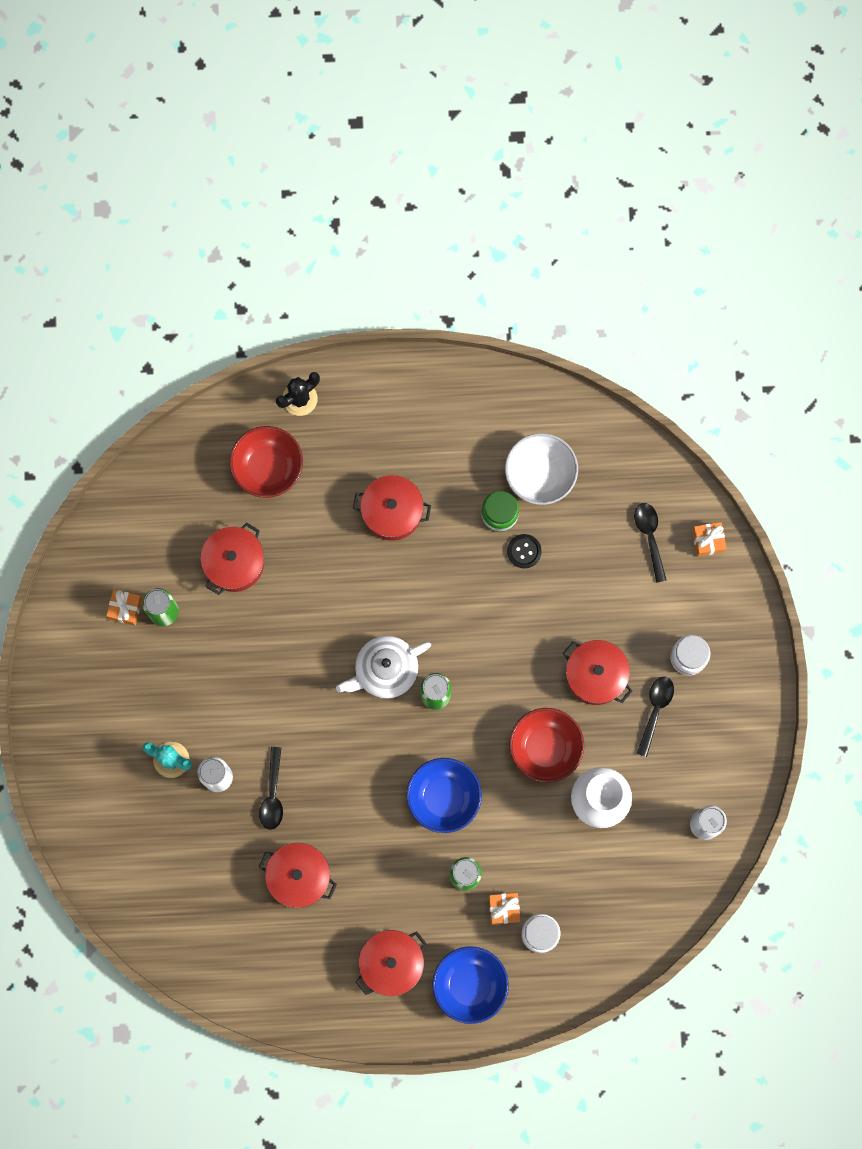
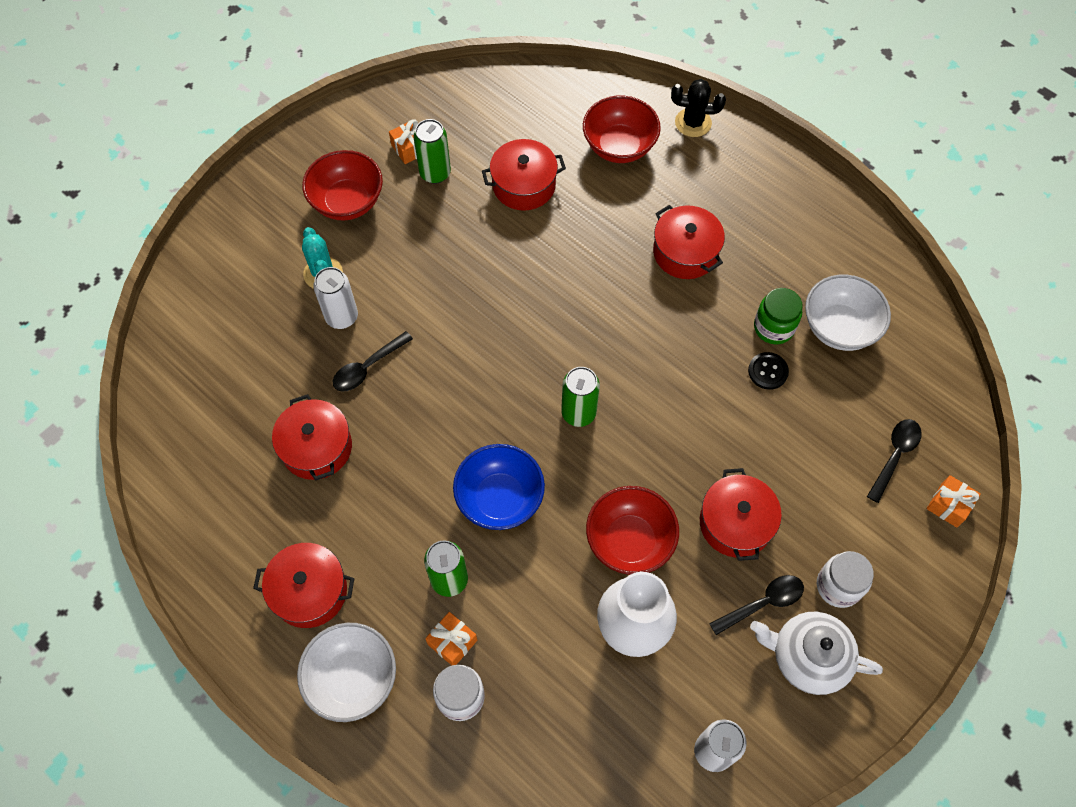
camera: 45 degrees right, 15 degrees down
(128, 692) = (347, 202): none -> red bowl
(385, 670) = (557, 358): white teapot -> white teapot (808, 657)
(470, 985) = (352, 679): blue bowl -> white bowl

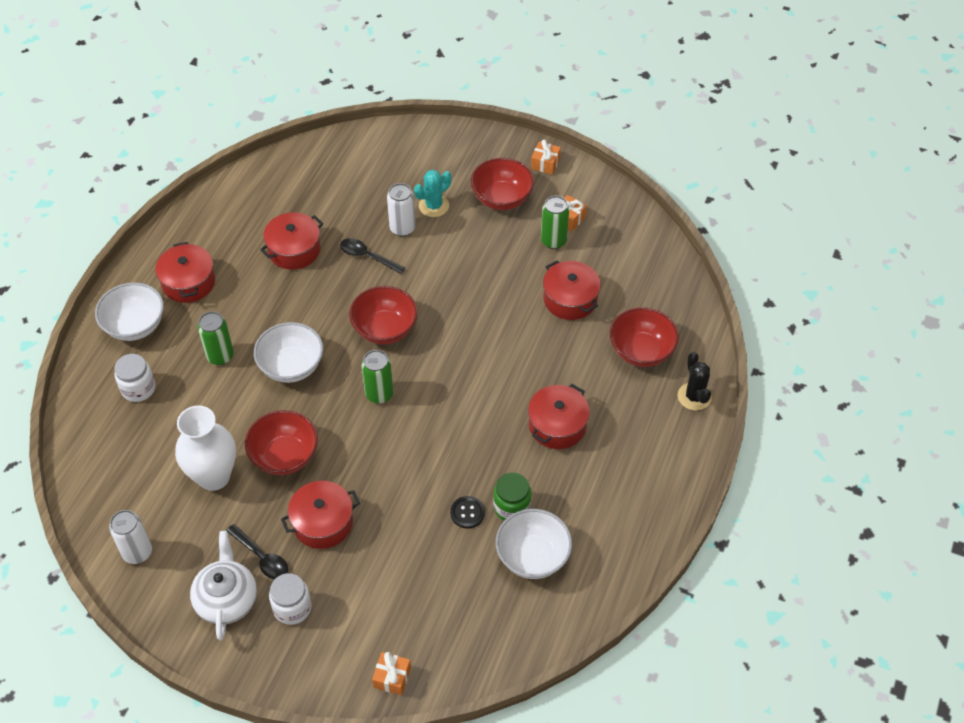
camera: 70 degrees right, 10 degrees down
(452, 642) = (175, 372): orange gift -> orange gift (545, 164)
(487, 380) = (385, 329): none -> red bowl
(500, 499) = (291, 366): blue bowl -> white bowl
(895, 455) = (424, 626): black spoon -> none

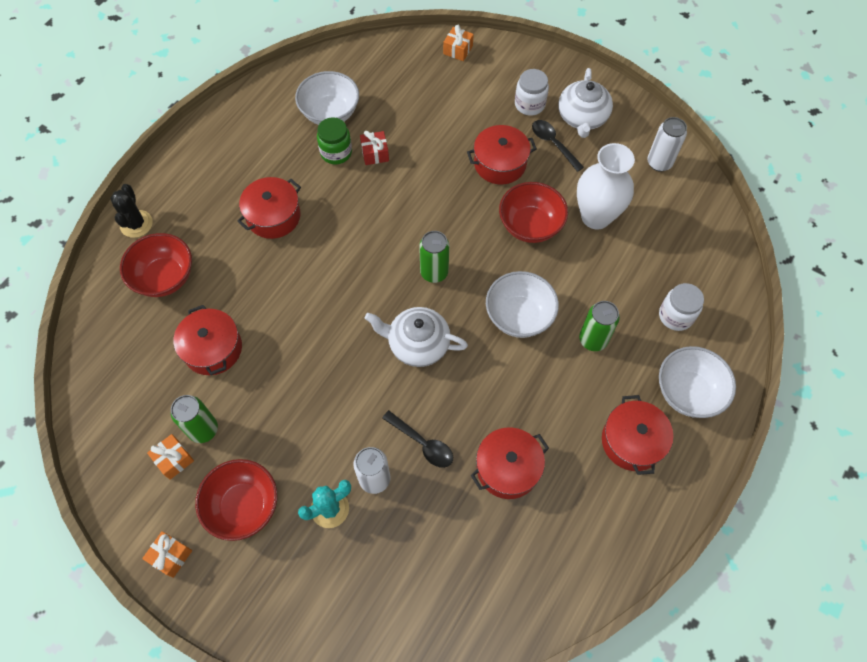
camera: 170 degrees left, 10 degrees up
(385, 329) = (417, 344): red bowl -> white teapot
(467, 513) = (375, 153): black button -> red gift

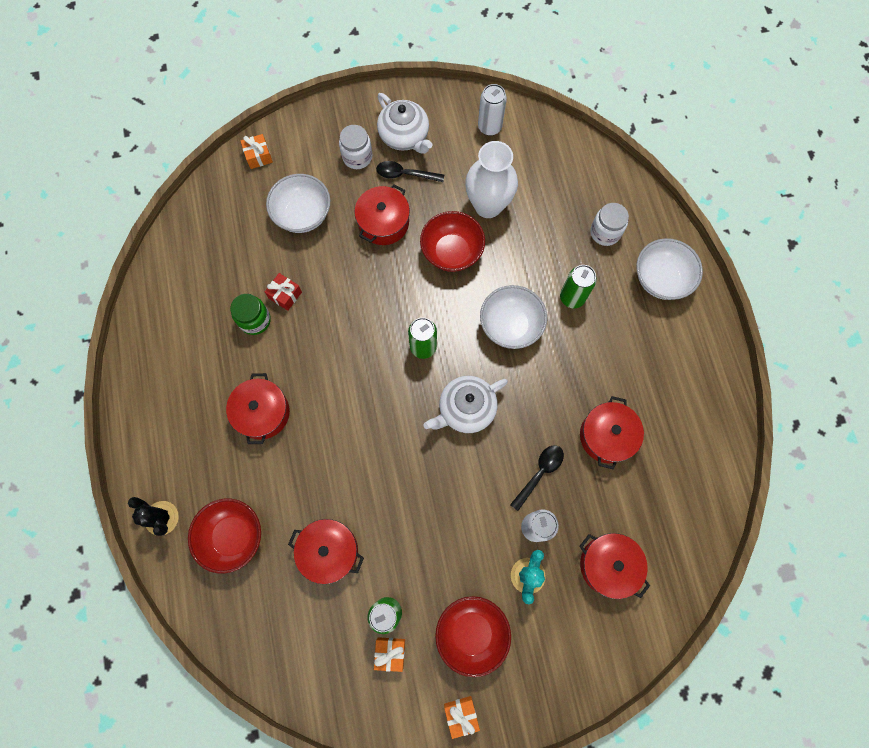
camera: 45 degrees left, 10 degrees up
(330, 113) = (215, 293): white bowl -> white bowl (303, 215)
(422, 443) = (539, 473): black spoon -> black spoon turned 45 degrees counterclockwise
(632, 441) = (660, 344): red pot -> red pot (608, 565)

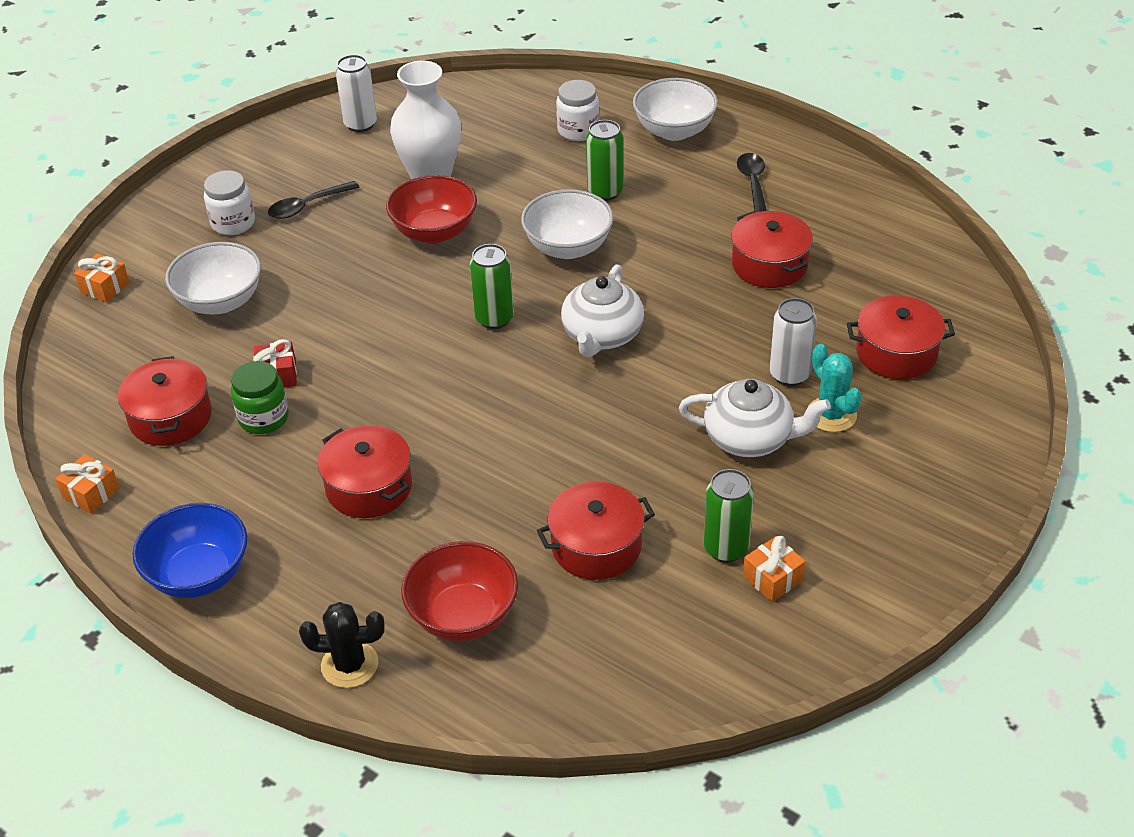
camera: 40 degrees left, 30 degrees down
(146, 400) = (199, 575): none -> blue bowl
(383, 222) = (328, 254): red pot -> red pot (170, 417)
(404, 136) = (271, 179): white teapot -> white teapot (750, 438)
(461, 714) = (911, 570): orange gift -> orange gift (91, 493)
(471, 632) = (835, 498): red bowl -> none
(539, 473) = (741, 332): black spoon -> black spoon (753, 184)

